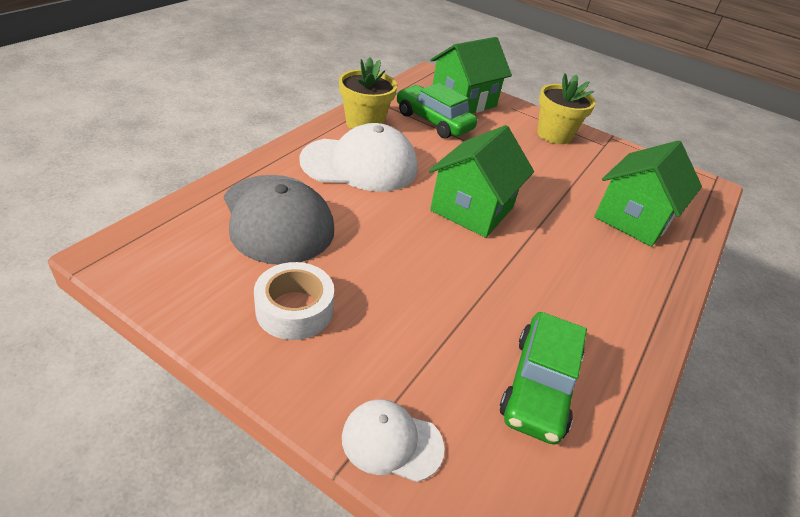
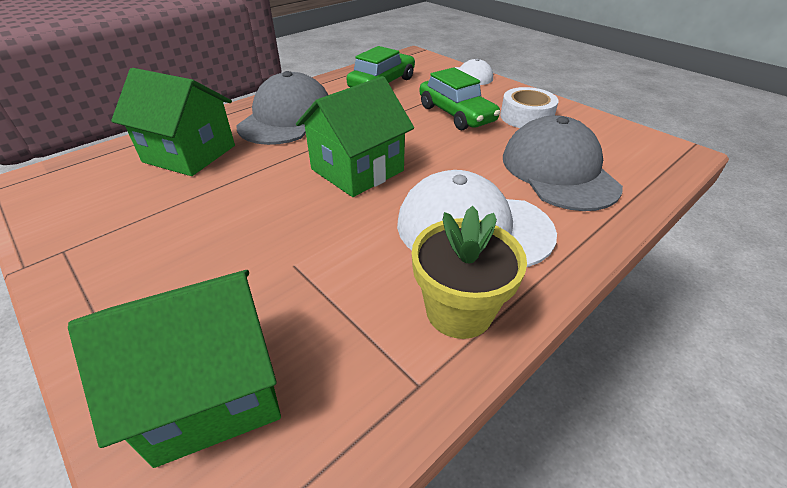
camera: 160 degrees left, 0 degrees up
(433, 121) = (326, 315): green car -> green car (456, 114)
(554, 135) = (123, 275): yellow flower pot -> none
(600, 278) = (287, 118): none -> grey cap
(633, 218) = (189, 154): green house -> green house turned 60 degrees clockwise

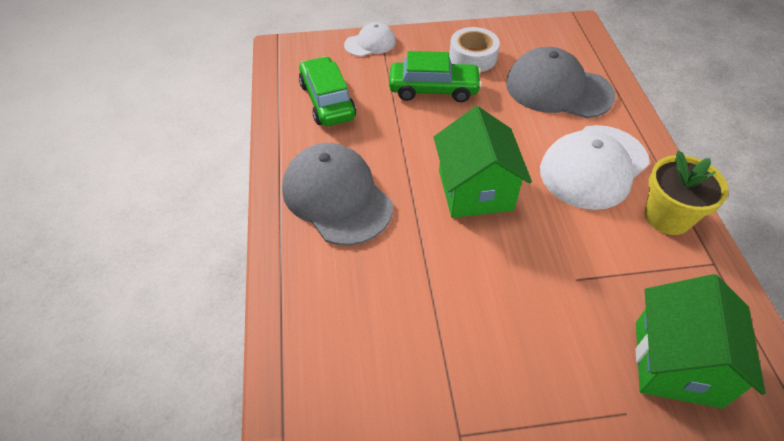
camera: 55 degrees left, 10 degrees up
(189, 154) = (348, 296): green house -> none

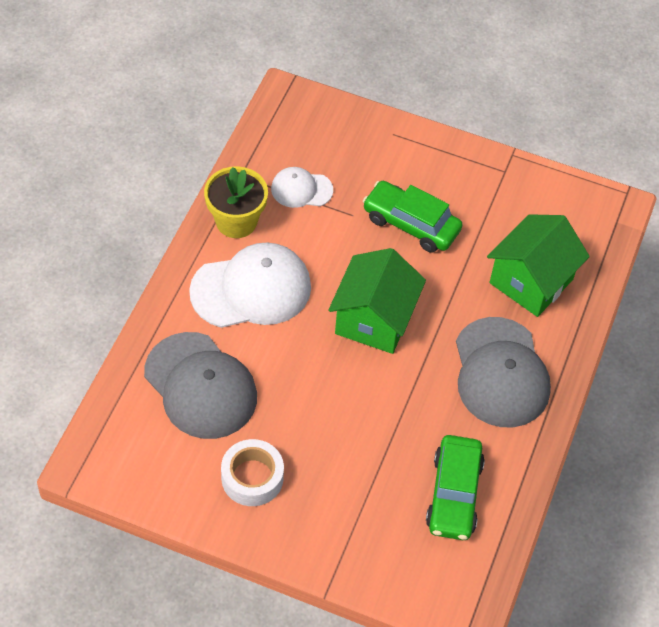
camera: 155 degrees left, 5 degrees up
(370, 43) = (356, 564): white cap -> white cap (301, 189)
(433, 89) = (330, 452): green car -> green car (411, 224)
(677, 363) = (335, 139): green house -> green house (531, 281)

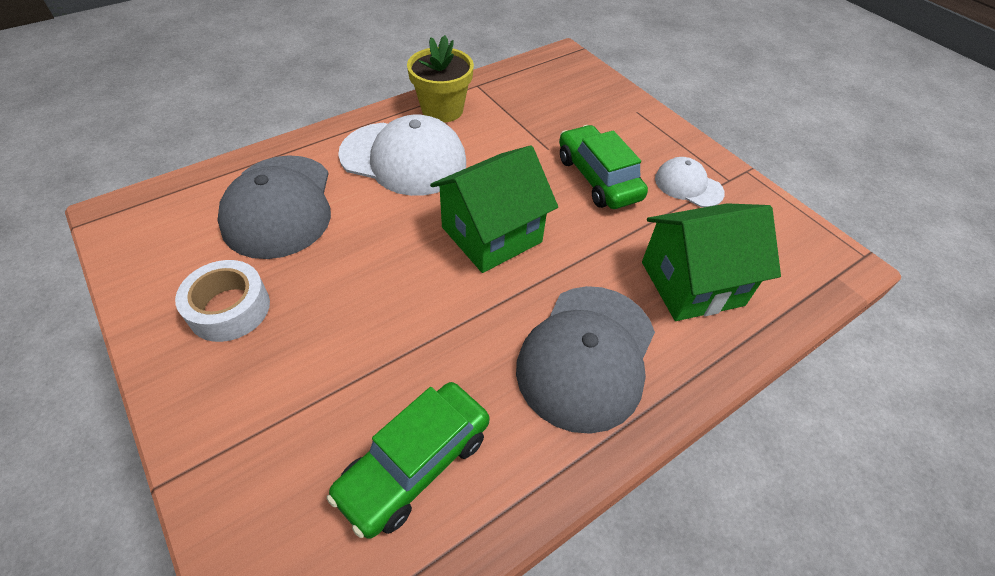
camera: 35 degrees right, 5 degrees down
(301, 189) = (519, 113): white cap -> white cap (688, 185)

